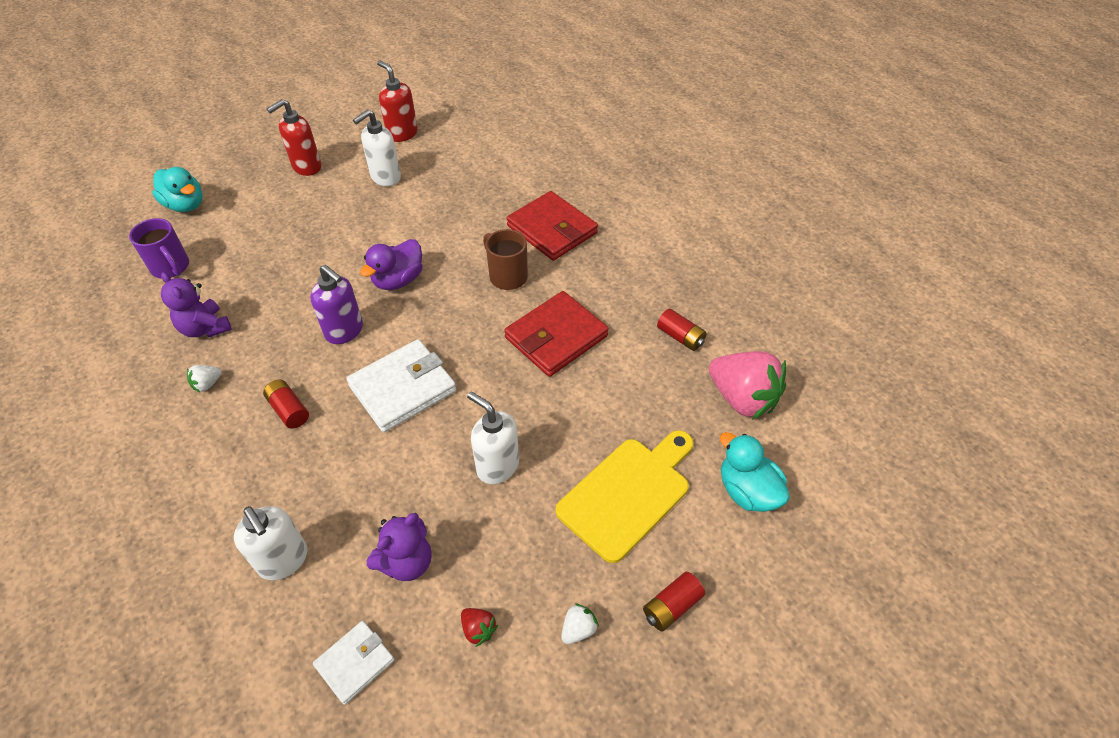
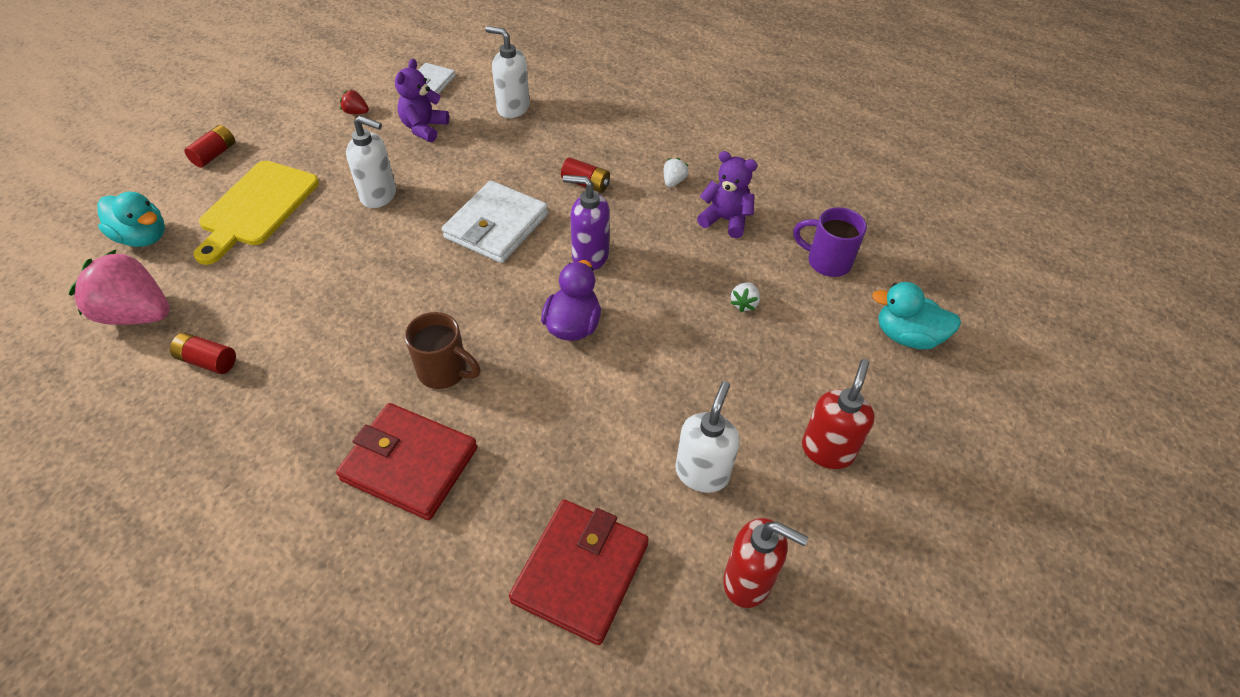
camera: 155 degrees right, 0 degrees up
(556, 337) = (358, 317): red wallet -> red wallet (580, 572)
(578, 629) = (284, 128): white strawberry -> white strawberry (744, 304)

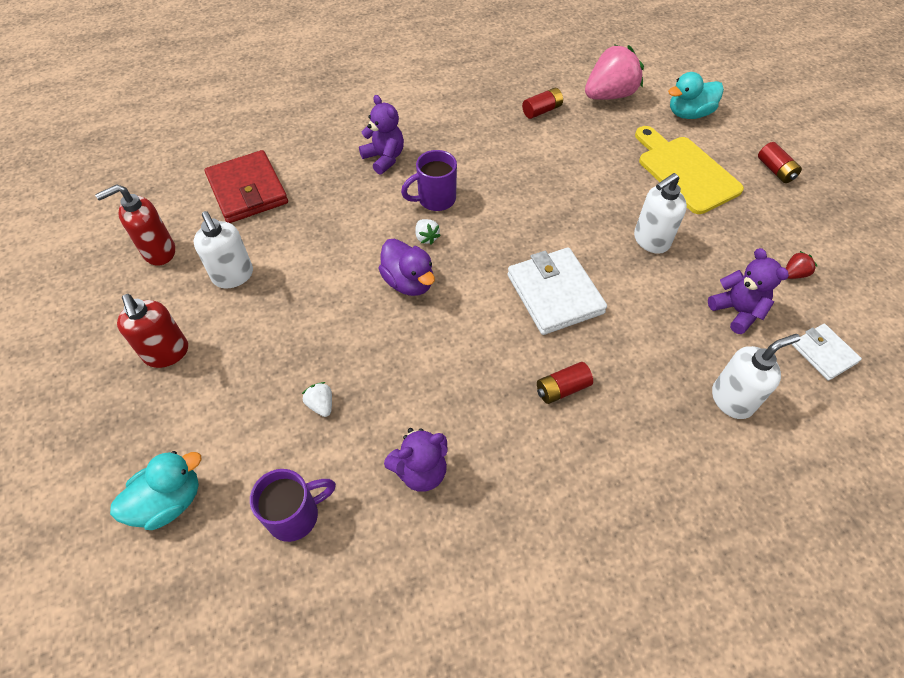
camera: 130 degrees right, 5 degrees up
(409, 464) = (384, 158): red wallet -> purple teddy bear
(444, 371) = (435, 199): brown mug -> purple mug
(589, 256) = (467, 334): purple soap dispenser -> none
(673, 181) = (509, 467): white strawberry -> white strawberry (426, 237)

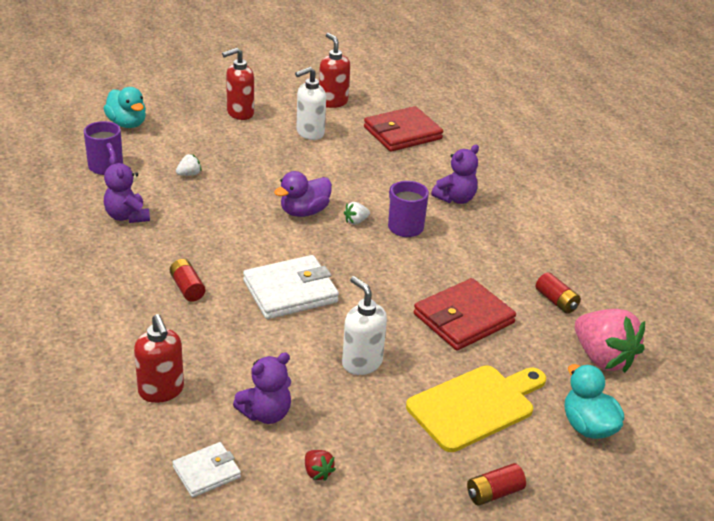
camera: 85 degrees right, 20 degrees down
(575, 169) = (463, 319): none -> red wallet
(732, 399) = (161, 391): white soap dispenser -> red soap dispenser

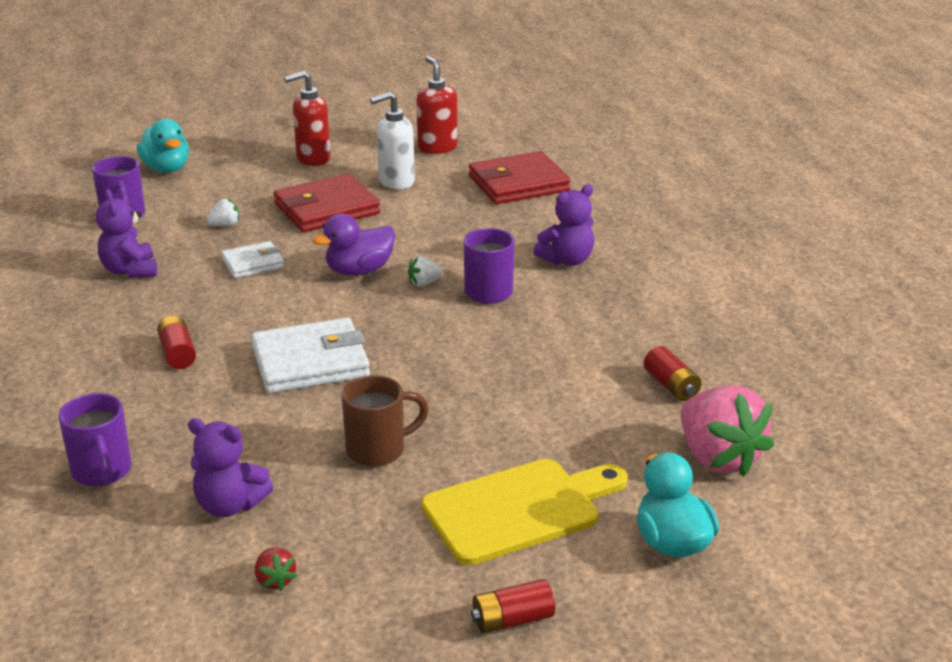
camera: 10 degrees right, 5 degrees down
(161, 391) = (102, 472): red soap dispenser -> purple mug
(206, 472) = (127, 572): white wallet -> white wallet (253, 263)
(266, 413) = (230, 505): purple teddy bear -> purple teddy bear turned 45 degrees clockwise
(361, 363) = (378, 450): white soap dispenser -> brown mug
(463, 319) = (534, 402): red wallet -> red wallet (327, 209)

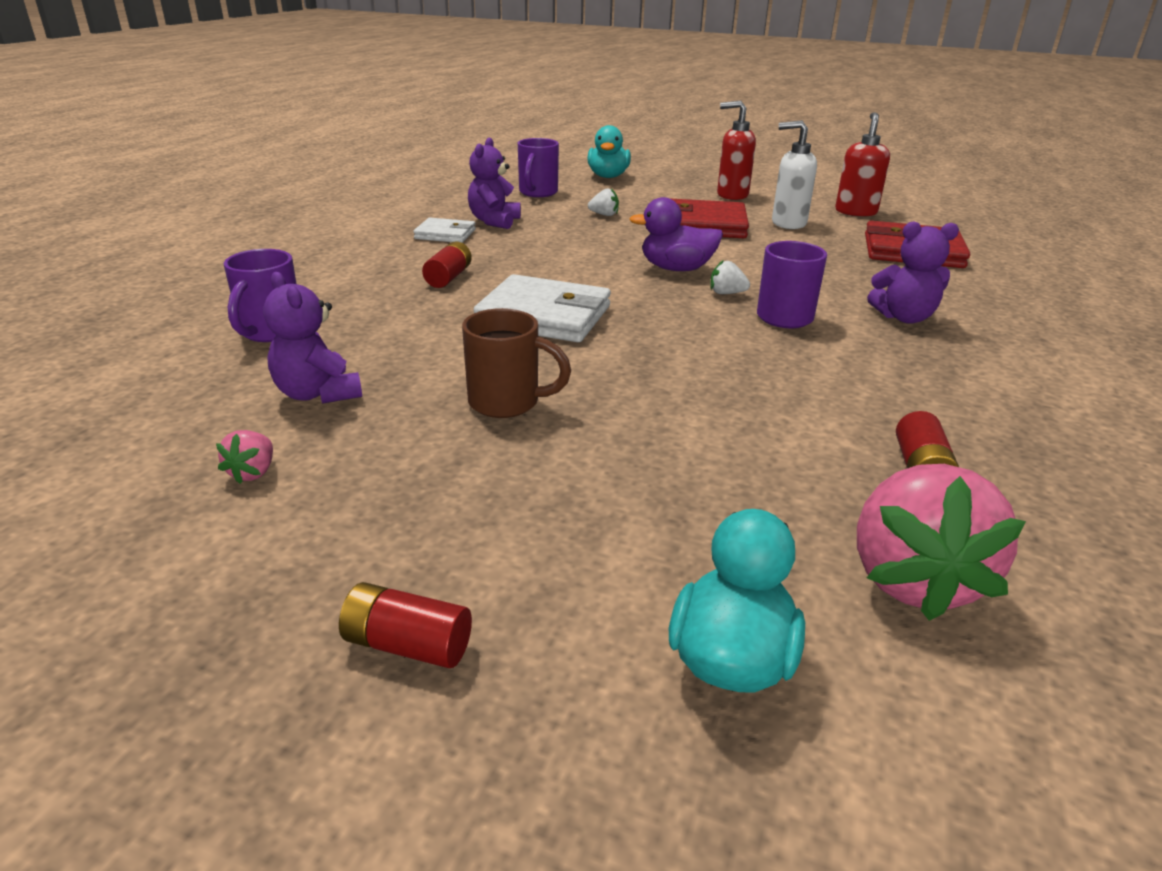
camera: 35 degrees right, 0 degrees up
(253, 263) = (592, 241): white wallet -> white wallet (445, 234)
(275, 580) = (253, 472): red strawberry -> pink strawberry
(519, 509) = (576, 520): yellow cutting board -> none

